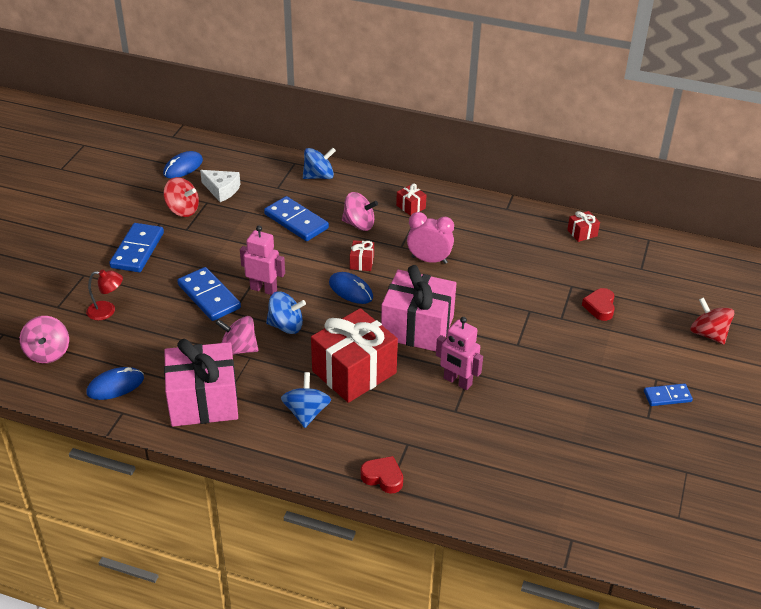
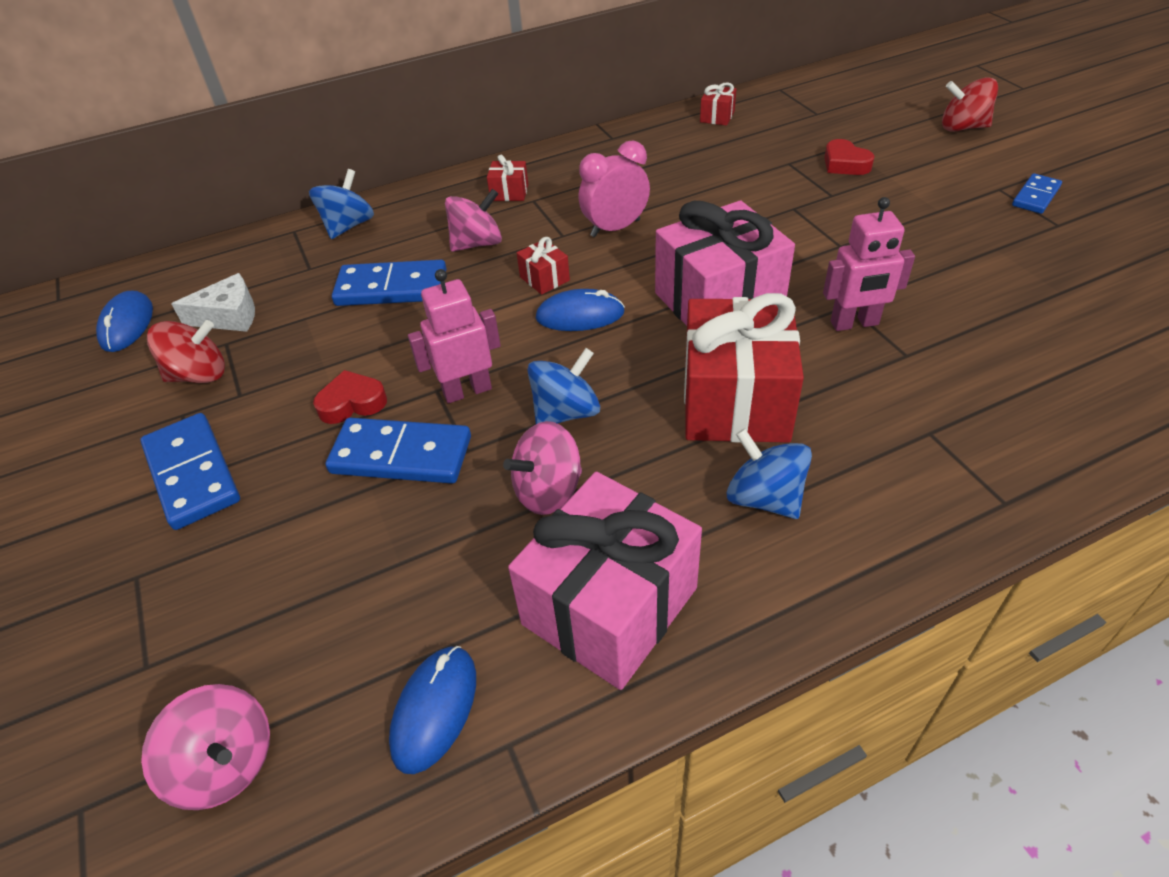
camera: 40 degrees left, 5 degrees up
(107, 311) = (255, 600): red lamp -> none
(383, 477) = (979, 496): red heart -> red heart (352, 403)

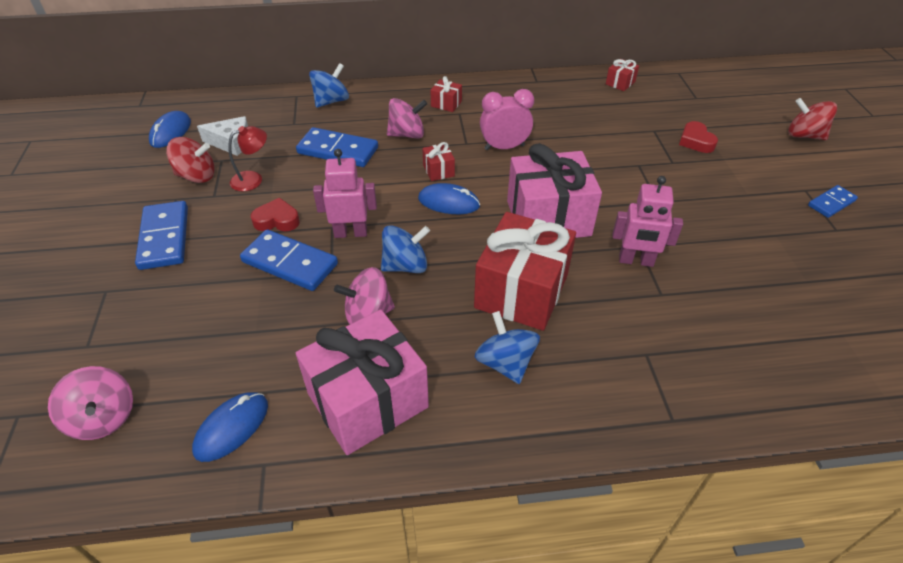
camera: 15 degrees right, 0 degrees up
(287, 356) = (253, 179): none -> red lamp

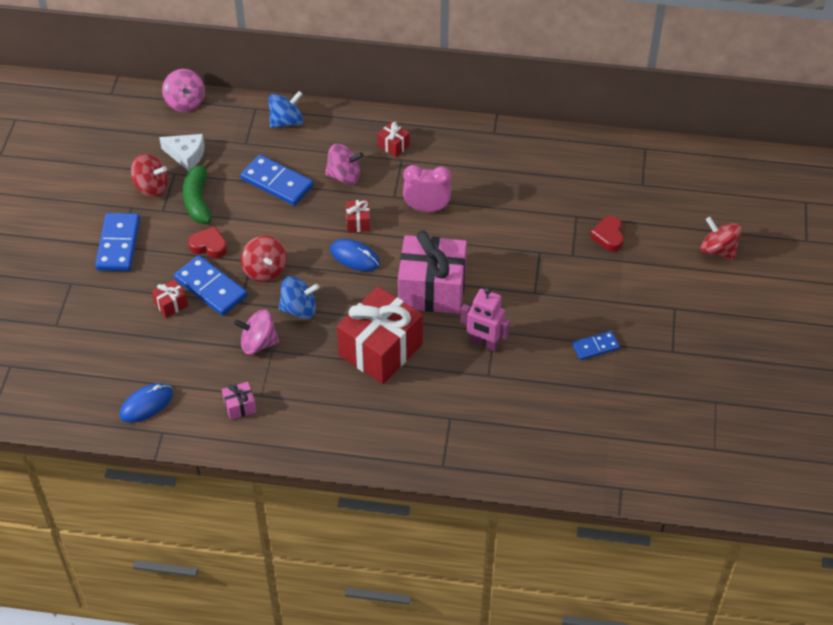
camera: 15 degrees right, 5 degrees up
(103, 417) = (64, 379): pink spinning top -> pink spinning top (185, 102)
(171, 132) = (135, 132): blue mouse -> none
(253, 179) = (197, 199): red lamp -> green banana
(350, 233) = (265, 270): pink robot -> red spinning top
(367, 400) = (240, 406): pink gift -> pink gift, size x0.42
(505, 363) = (344, 401): blue spinning top -> none
(620, 83) = (576, 151): red gift -> red gift (171, 304)
(831, 203) = (687, 326): blue domino -> blue domino (595, 347)

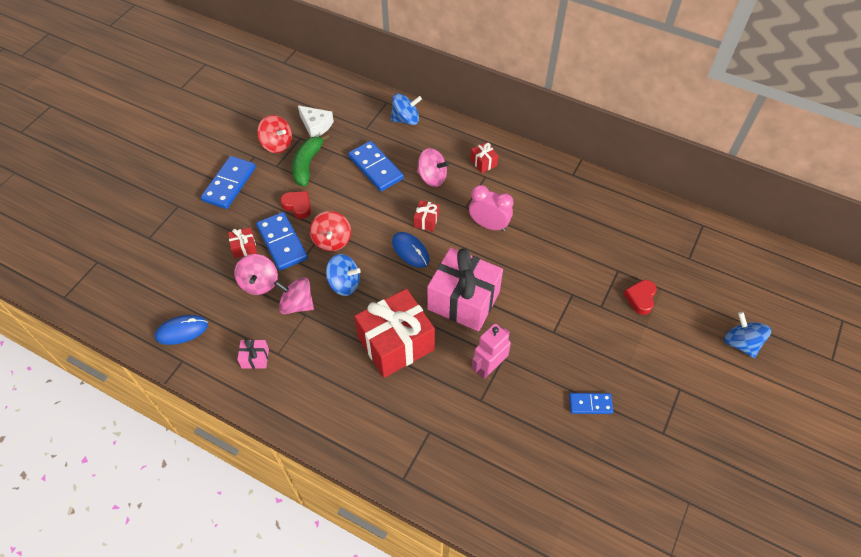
camera: 20 degrees right, 5 degrees up
(185, 102) = (335, 83): pink spinning top -> pink spinning top (259, 283)
(484, 343) = (489, 367): pink robot -> pink robot turned 90 degrees clockwise
(718, 250) = (741, 343): red spinning top -> blue spinning top

